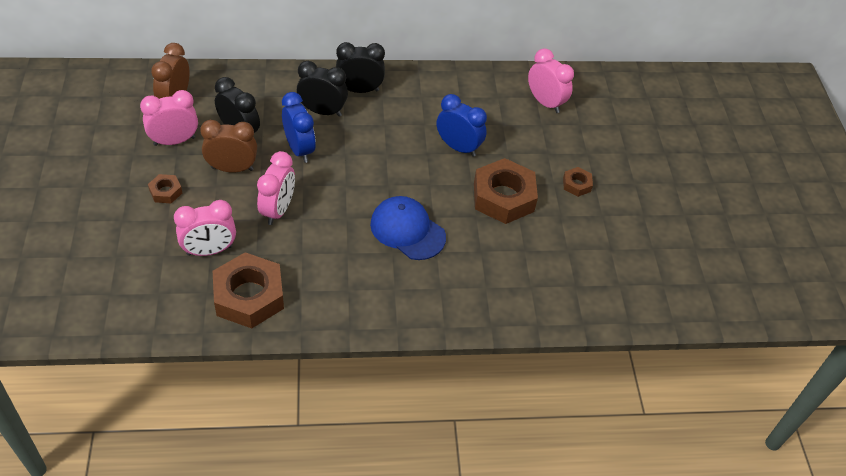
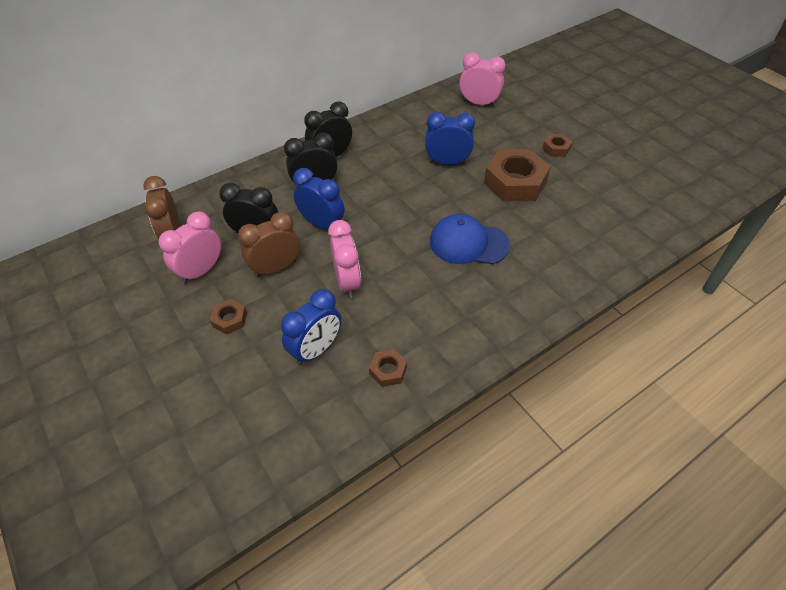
camera: 25 degrees left, 0 degrees up
(209, 250) = (316, 350): pink clock -> blue clock
(249, 296) = (388, 370): brown nut -> brown nut, size x0.47

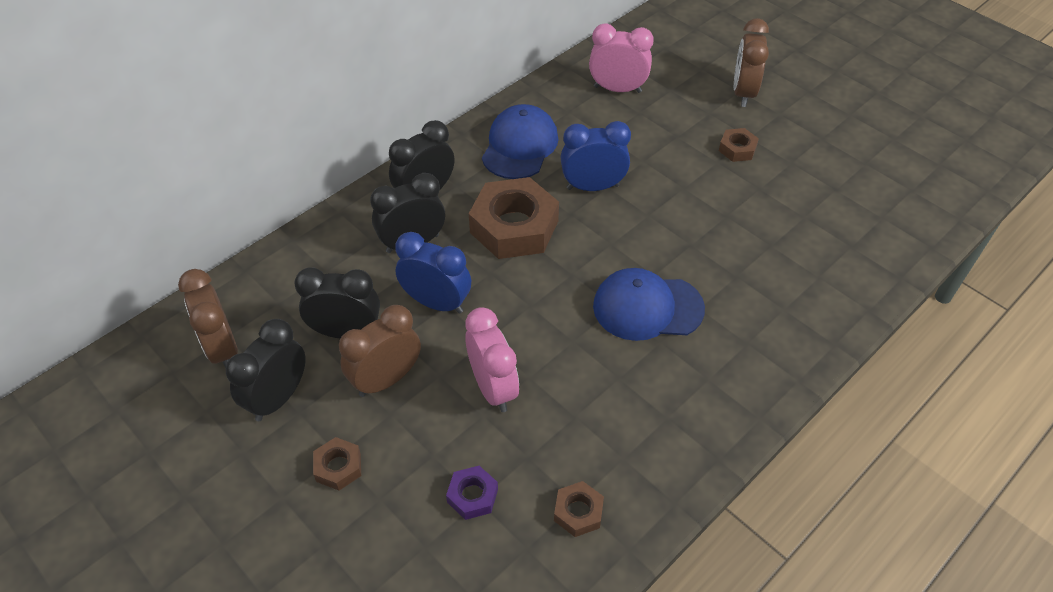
camera: 10 degrees left, 0 degrees up
(201, 271) = (278, 398): pink clock -> black clock
(316, 350) = (472, 496): blue clock -> purple nut
(402, 132) = (520, 146): none -> blue cap
(515, 182) = (692, 207): brown nut -> brown nut (514, 226)
(568, 113) = (743, 93): none -> brown clock

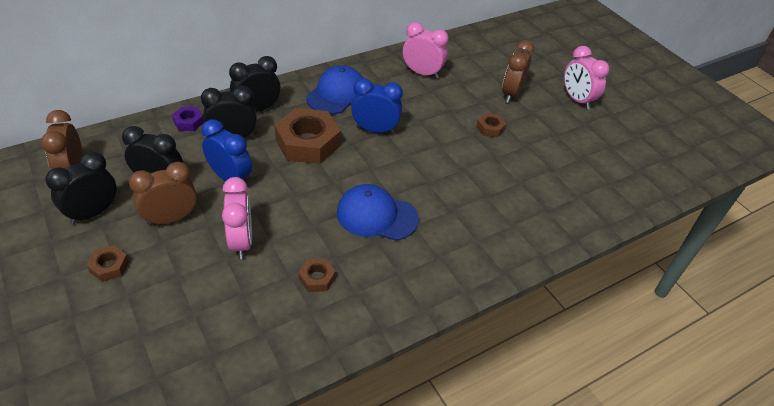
camera: 10 degrees right, 5 degrees down
(472, 496) = (191, 309): purple nut -> purple nut (188, 122)
(578, 512) = (260, 339): brown nut -> brown nut (317, 278)
(828, 82) = (577, 100): none -> pink clock

